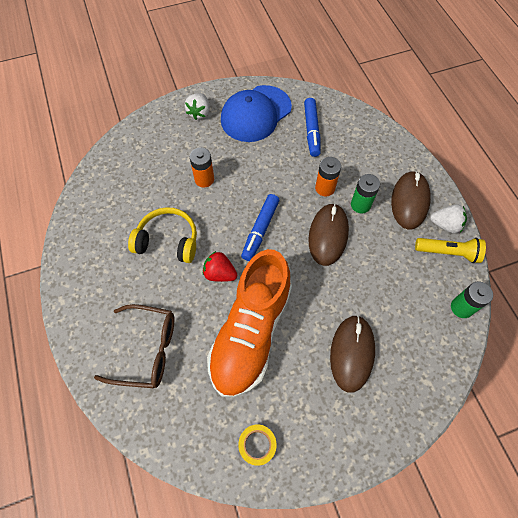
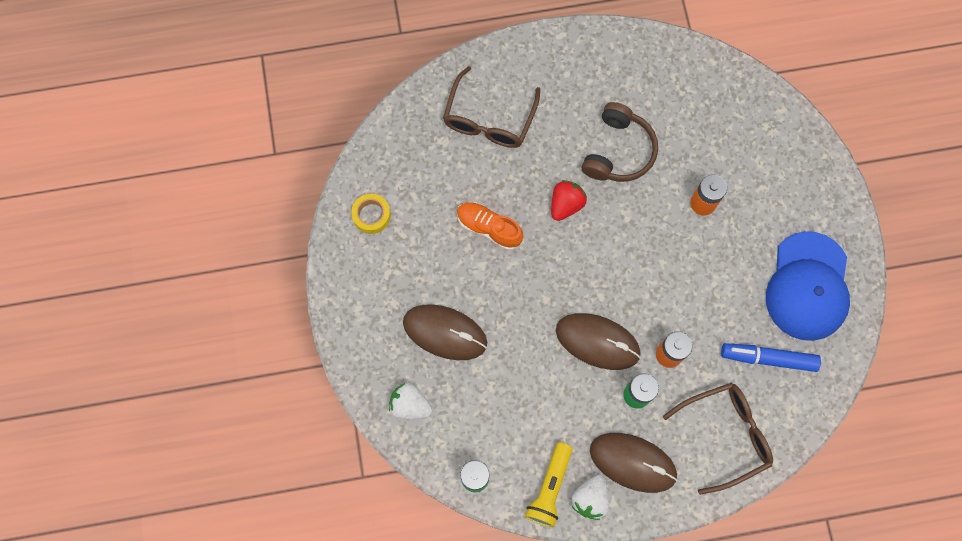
camera: 100 degrees right, 10 degrees up
(168, 241) = (618, 151): yellow headphones -> brown headphones
(199, 113) = (817, 210): white strawberry -> white strawberry (410, 405)
(251, 332) = (489, 228): orange shoe -> orange shoe, size x0.46
(256, 114) = (808, 286): blue cap -> blue cap turned 135 degrees counterclockwise
(260, 230) = (617, 260): blue marker -> none
(371, 149) = (725, 435): none -> brown glasses

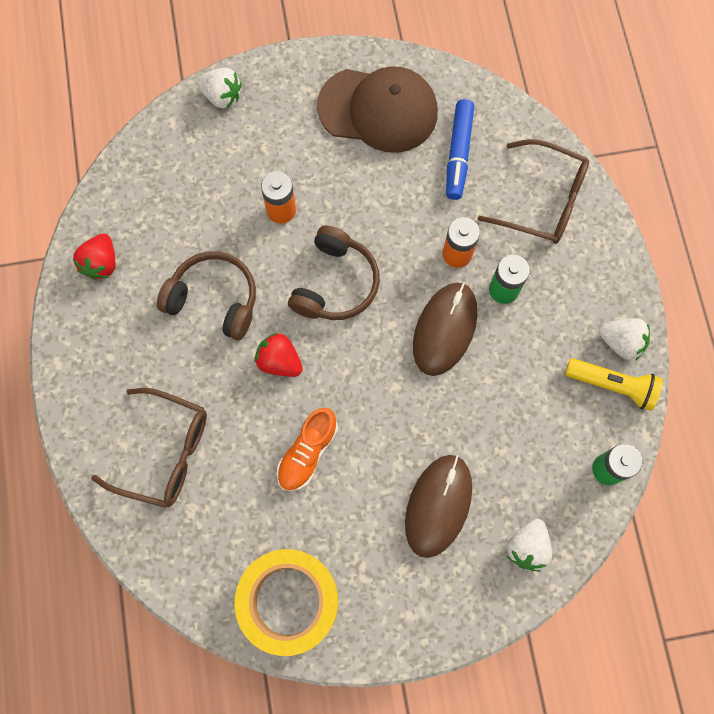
camera: 90 degrees left, 0 degrees up
(371, 215) = (288, 601): yellow tape -> yellow tape, size x2.06
(633, 462) = (578, 296): brown mouse -> none
(637, 249) = (335, 283): none -> brown headphones
(647, 62) = (101, 263): none -> red strawberry
(725, 435) = (543, 200): brown glasses -> brown glasses turned 135 degrees clockwise
(808, 286) = (378, 110): blue cap -> brown cap
(810, 150) = (222, 96): none -> white strawberry

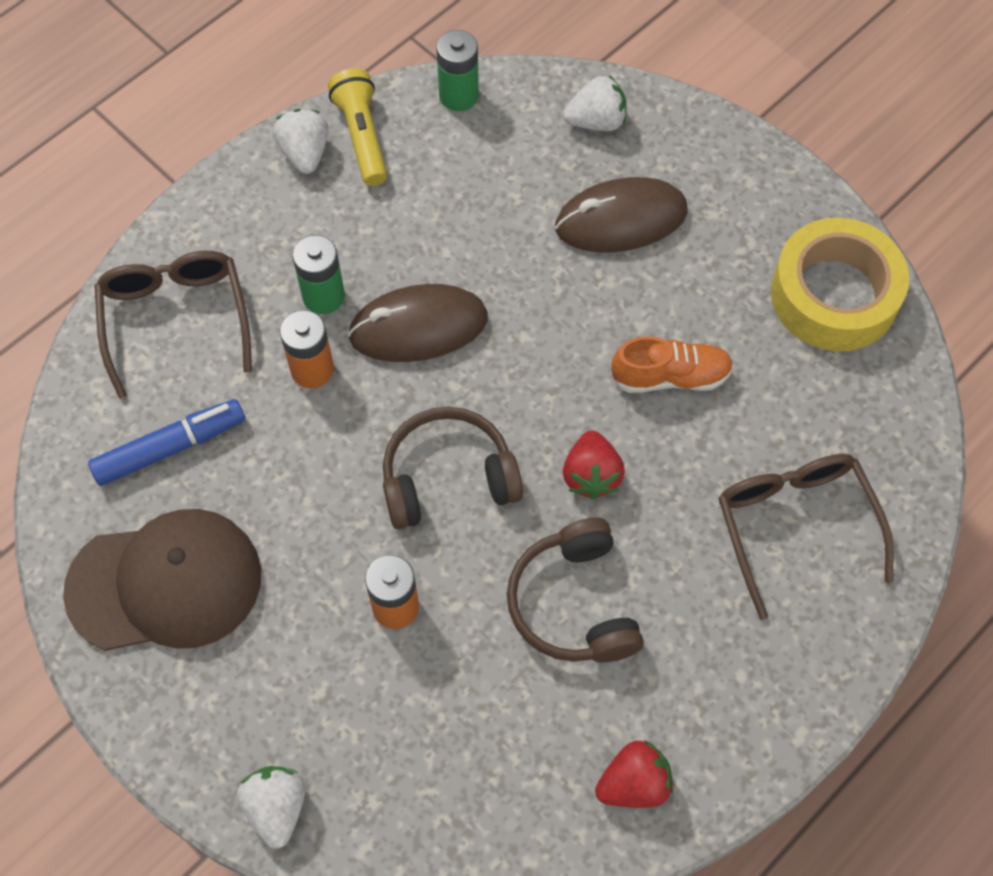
camera: 125 degrees left, 10 degrees down
(378, 110) = (165, 583): brown cap -> brown cap turned 105 degrees clockwise

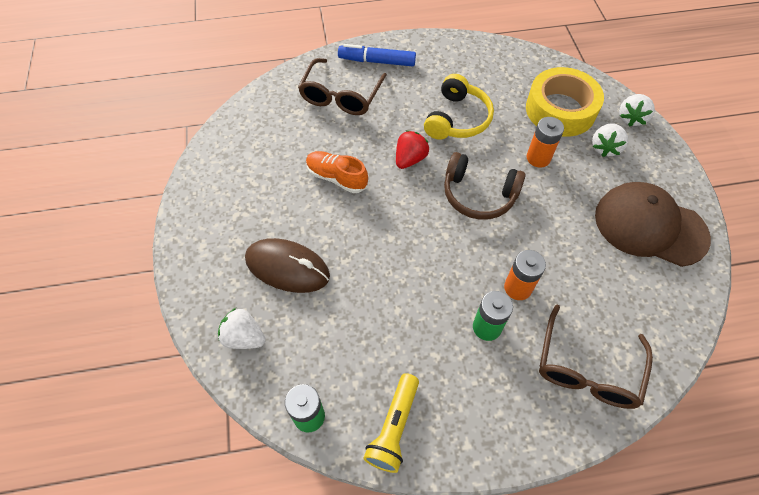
camera: 145 degrees left, 5 degrees down
(170, 447) = (621, 291): blue marker -> blue marker (377, 61)
(305, 153) = (440, 440): white strawberry -> white strawberry (605, 148)
(418, 327) = (443, 276): brown mouse -> none
(573, 603) = (457, 119): brown headphones -> yellow headphones
(634, 783) = (479, 57): red strawberry -> none
(834, 295) = (226, 167): yellow tape -> yellow tape (560, 110)

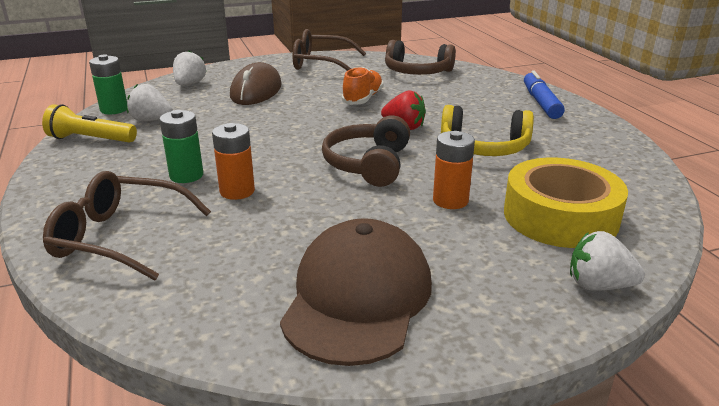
camera: 80 degrees right, 30 degrees down
(274, 123) = (417, 72): none -> brown headphones
(341, 96) = (473, 92): brown glasses -> brown glasses (321, 64)
(605, 148) = (506, 256): white strawberry -> white strawberry (151, 120)

